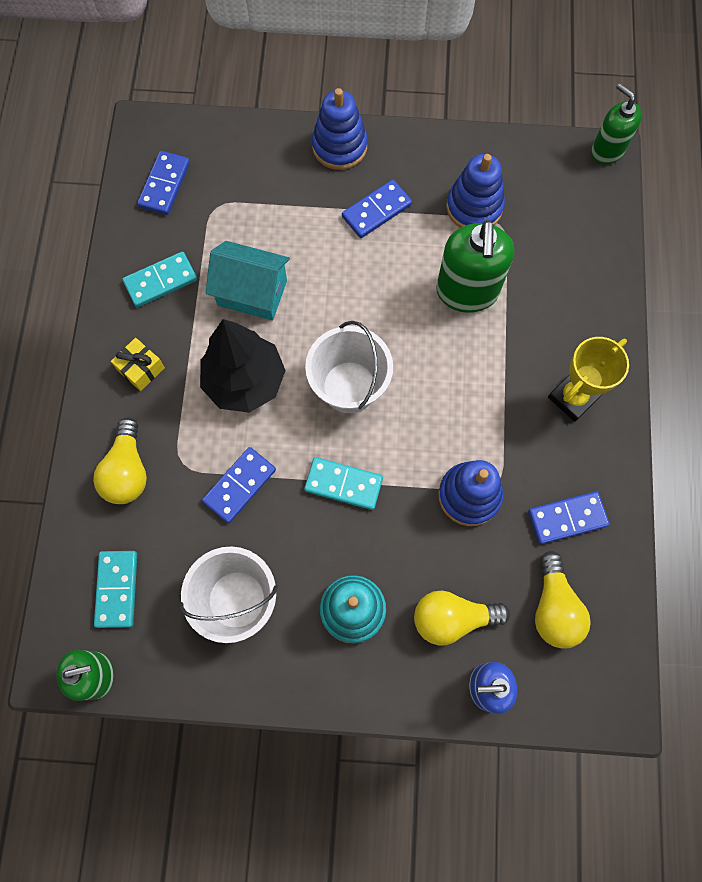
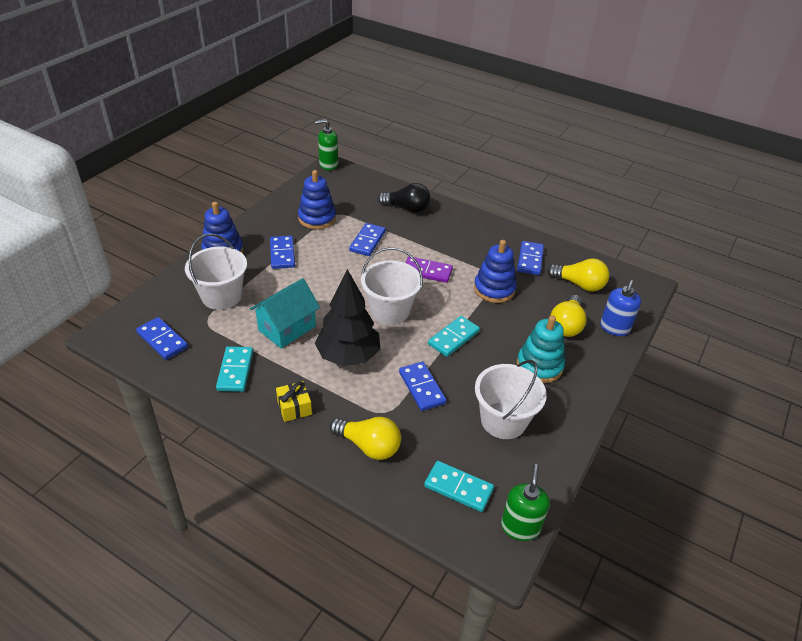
camera: 65 degrees left, 30 degrees down
(263, 195) = (221, 296): none -> white bucket
(452, 395) = (427, 271): none -> purple domino
(467, 292) = (367, 241): green soap dispenser -> blue domino
(573, 397) = (461, 230): yellow trophy -> none
(575, 303) = (407, 208): none -> black light bulb

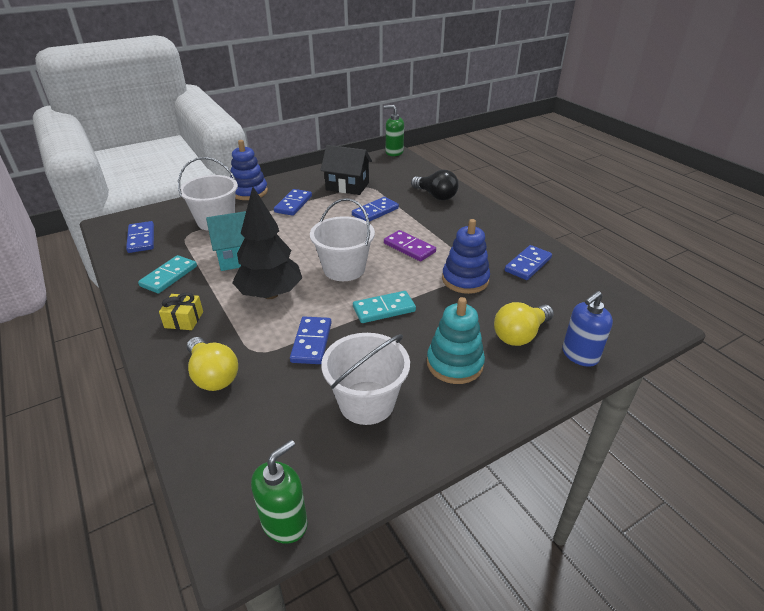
camera: 30 degrees right, 5 degrees down
(317, 218) = (347, 186): blue stacking toy -> black house
(458, 488) = (258, 450): turquoise domino -> none
(579, 284) = (568, 301): yellow light bulb -> none

